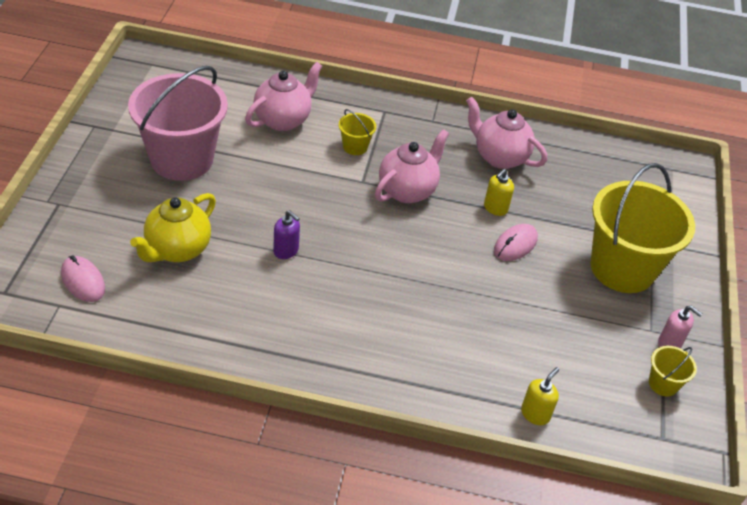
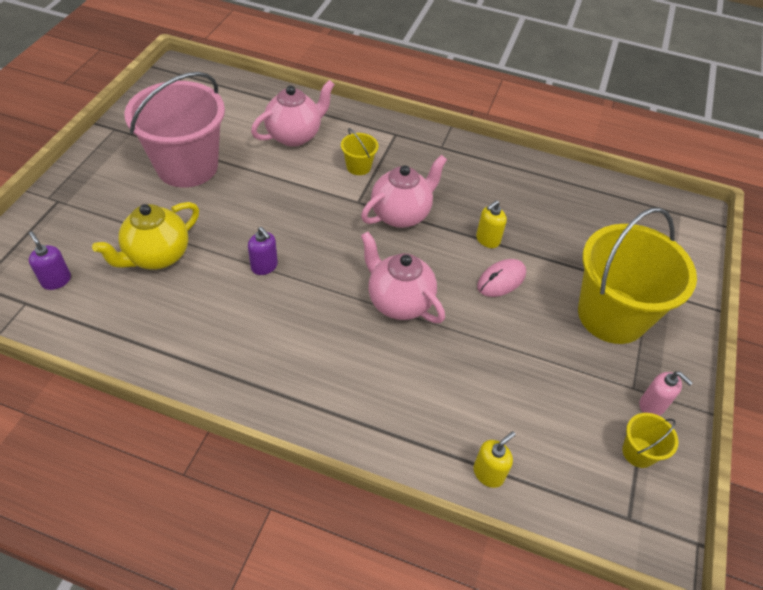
camera: 10 degrees right, 5 degrees up
(83, 281) = (56, 280): pink mouse -> purple soap dispenser
(499, 157) = (501, 188): pink teapot -> pink teapot (398, 302)

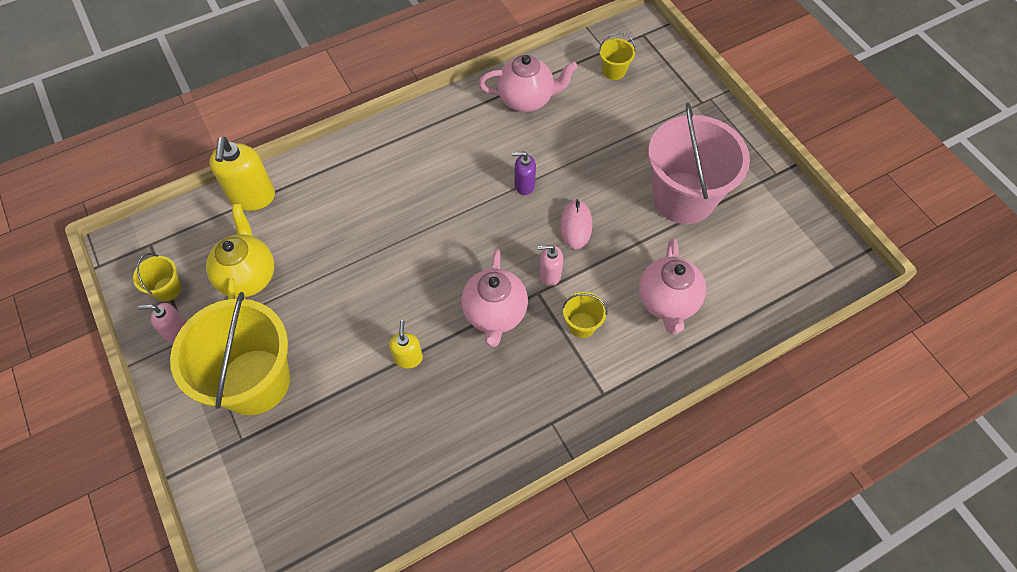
camera: 135 degrees right, 10 degrees up
(56, 280) = (614, 71): purple soap dispenser -> yellow bucket
(157, 256) = (590, 130): yellow teapot -> yellow teapot (248, 276)
(336, 203) = (549, 274): none -> pink soap dispenser
(398, 302) = (413, 244): pink teapot -> pink teapot (526, 99)
(488, 473) = (252, 197): yellow soap dispenser -> yellow soap dispenser, size x1.79
(501, 280) = (363, 331): pink mouse -> pink mouse (576, 225)

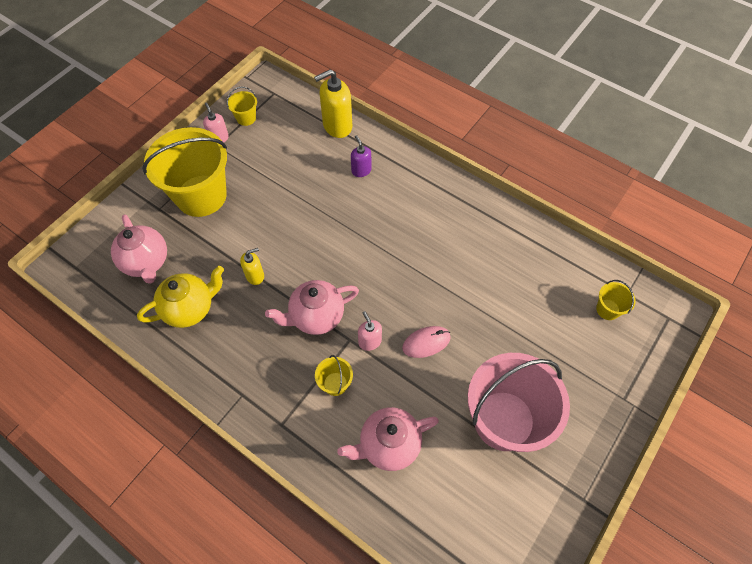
camera: 65 degrees right, 0 degrees up
(248, 276) = (275, 154): yellow teapot -> yellow teapot (190, 308)
(524, 185) = (444, 288): purple soap dispenser -> purple soap dispenser (361, 170)
(526, 99) = (530, 255): pink teapot -> pink teapot (147, 262)

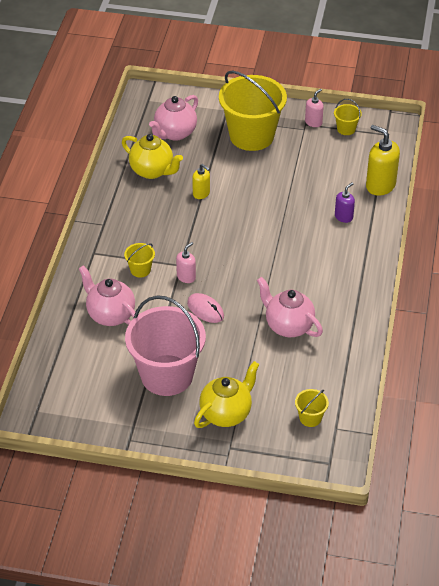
camera: 65 degrees right, 15 degrees down
(316, 317) = (188, 240): pink teapot -> pink teapot (288, 326)
(577, 383) = (226, 413): none -> yellow teapot

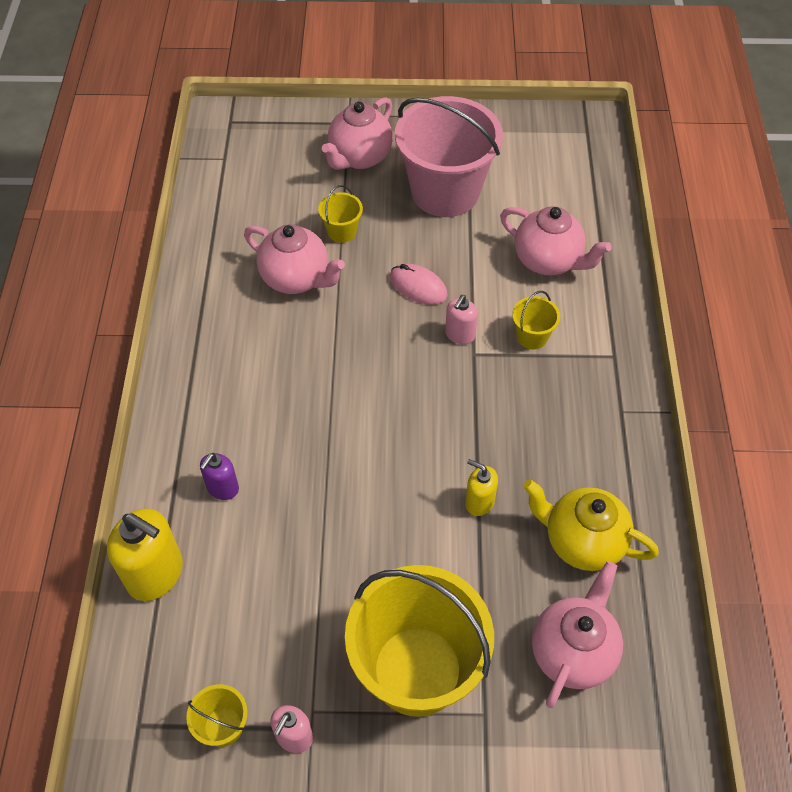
camera: 170 degrees right, 10 degrees up
(226, 413) = (359, 157): yellow teapot -> pink teapot
(310, 418) = (256, 165): yellow bucket -> yellow bucket (342, 231)

